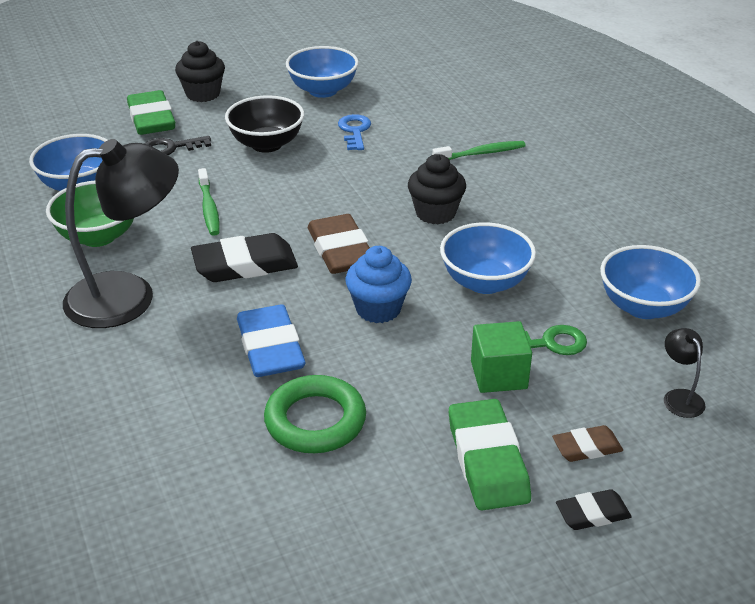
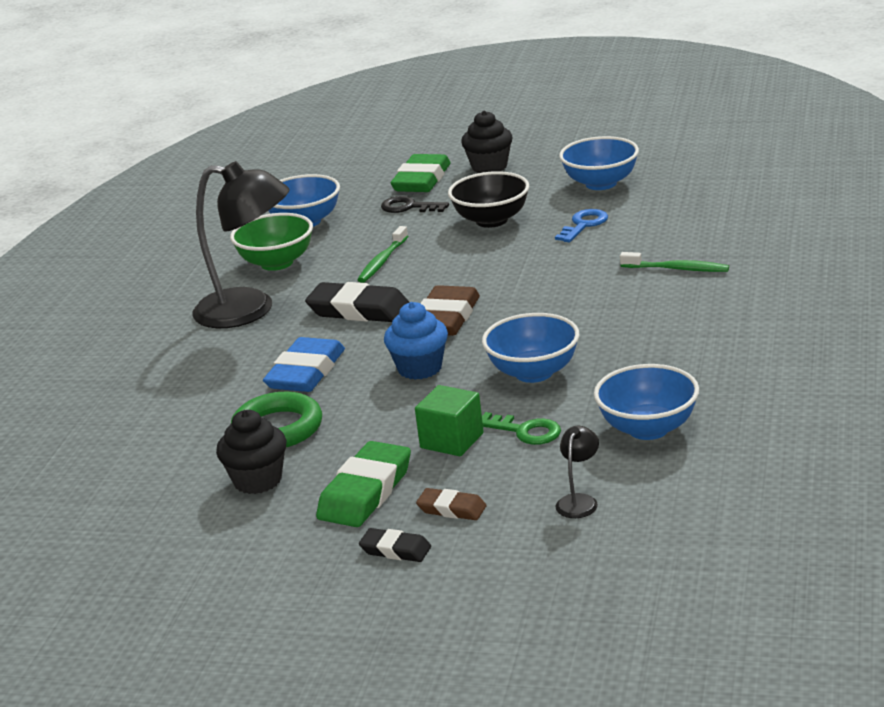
camera: 40 degrees right, 10 degrees down
(435, 213) = (565, 309): black cupcake -> black cupcake (258, 480)

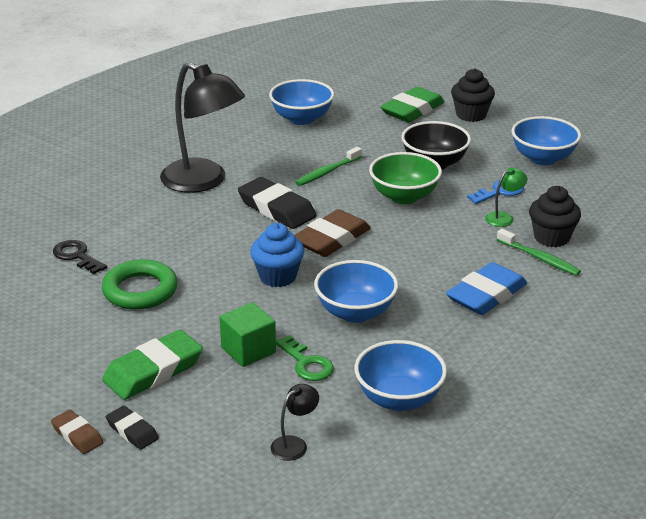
camera: 20 degrees right, 5 degrees up
(258, 480) = (91, 330): black cupcake -> black cupcake (551, 238)
(277, 263) = (254, 147): green bowl -> green bowl (404, 196)
(306, 372) = (197, 249): blue eraser -> blue eraser (486, 295)
(409, 207) = (384, 131): black key -> black key (77, 256)
(452, 509) = (199, 411): brown eraser -> brown eraser (77, 435)
(609, 245) = (504, 217): none -> green lamp

